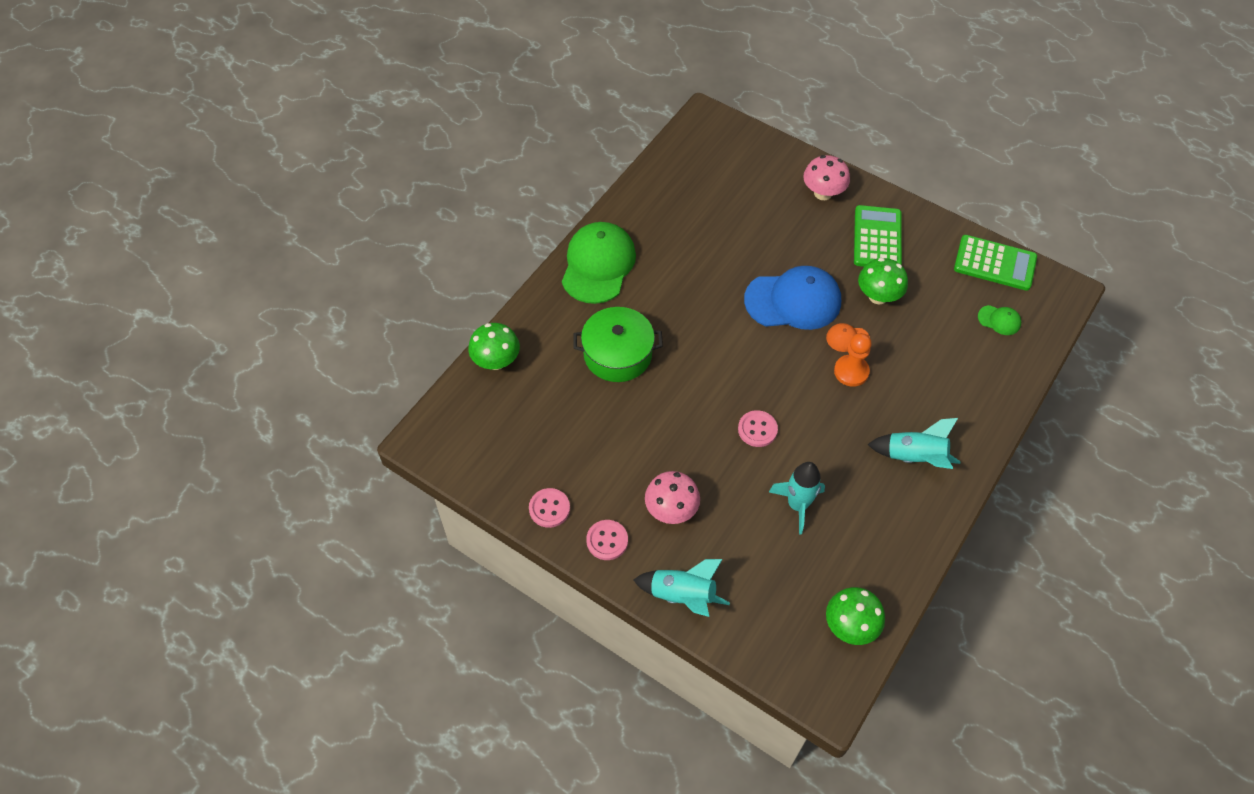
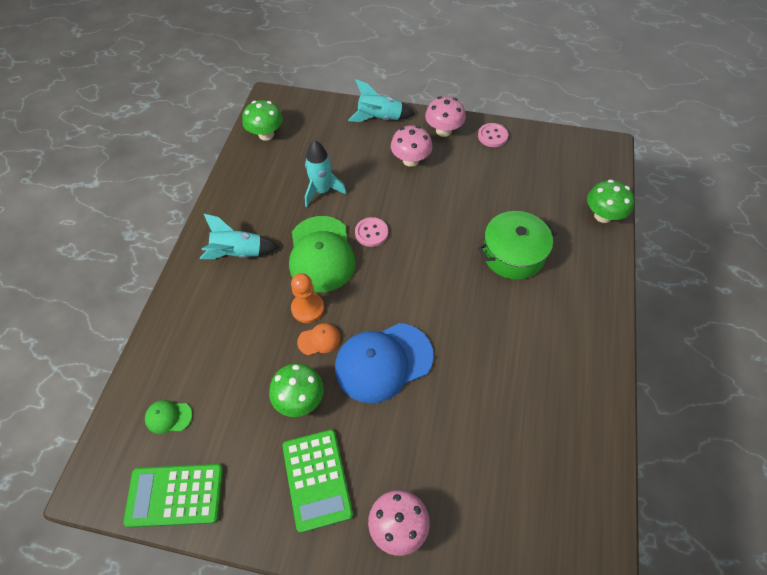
camera: 160 degrees right, 0 degrees up
(598, 265) = (584, 332): green cap -> green cap (321, 254)
(607, 540) = (443, 131): pink button -> pink mushroom

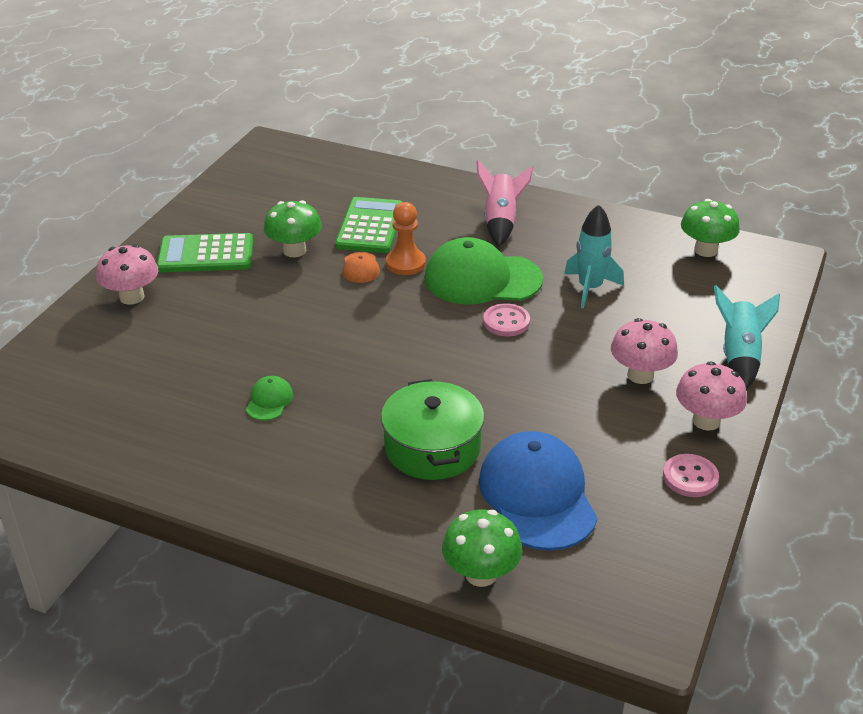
camera: 100 degrees right, 20 degrees down
(168, 417) = (313, 178): green cap -> green cap (269, 401)
(175, 495) = (236, 181): green calculator -> green calculator (370, 226)
(238, 253) = (501, 221): turquoise rocket -> pink rocket
(383, 362) = (312, 309): blue cap -> blue cap (537, 495)

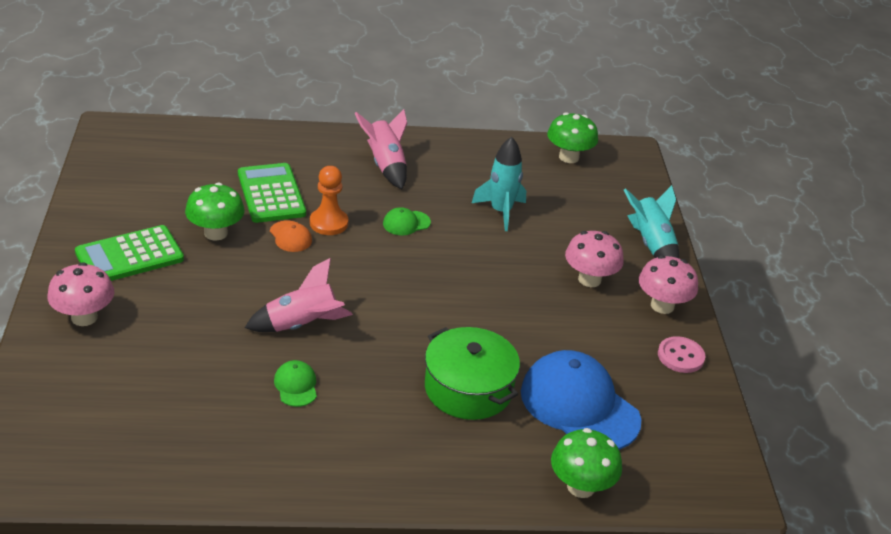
camera: 30 degrees left, 0 degrees up
(314, 349) = (302, 325): none -> pink rocket
(482, 279) = (406, 223): green cap -> green cap, size x0.44
(506, 322) = (453, 258): pink button -> none

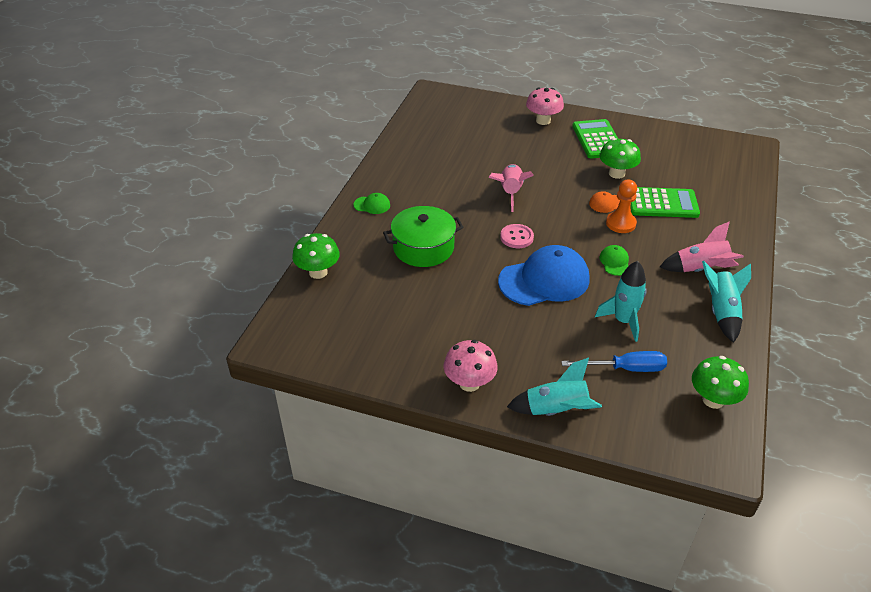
camera: 115 degrees right, 5 degrees up
(296, 385) = (457, 181): green cap -> green cap (372, 205)
(447, 152) = (721, 312): none -> turquoise rocket
(567, 207) = (625, 368): none -> blue screwdriver
(579, 405) = (384, 294): blue cap -> blue cap (544, 280)
(589, 279) = (517, 347): pink mushroom -> none
(680, 356) = (406, 370): pink button -> pink button (516, 237)

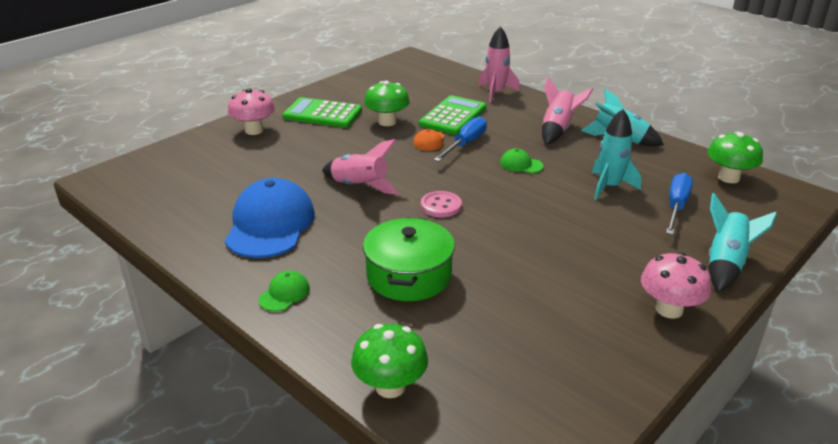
camera: 65 degrees left, 10 degrees down
(544, 280) = (524, 210): blue cap -> blue cap (270, 224)
(620, 223) = (465, 144): orange pawn -> blue screwdriver
(735, 215) = (496, 93): none -> pink rocket

